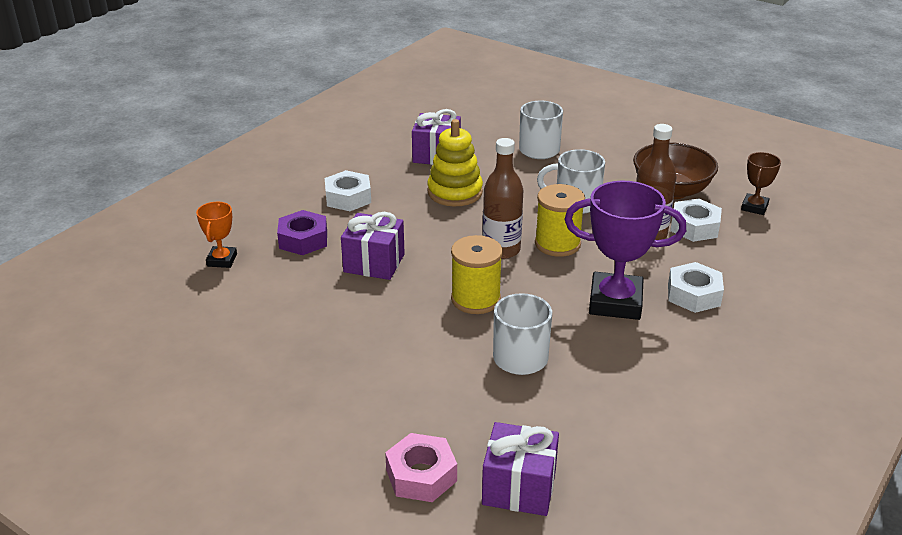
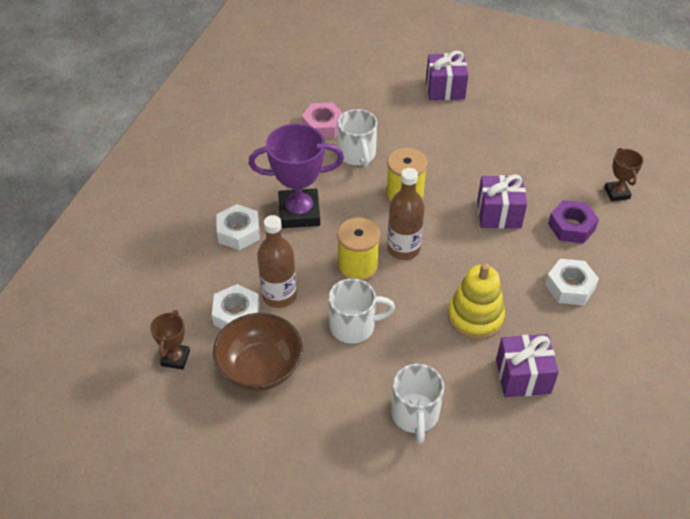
camera: 165 degrees right, 15 degrees up
(222, 260) = (616, 193): orange trophy -> brown trophy
(421, 475) = (388, 77): pink nut -> pink nut (323, 126)
(519, 487) = (334, 80): purple gift -> purple gift (445, 89)

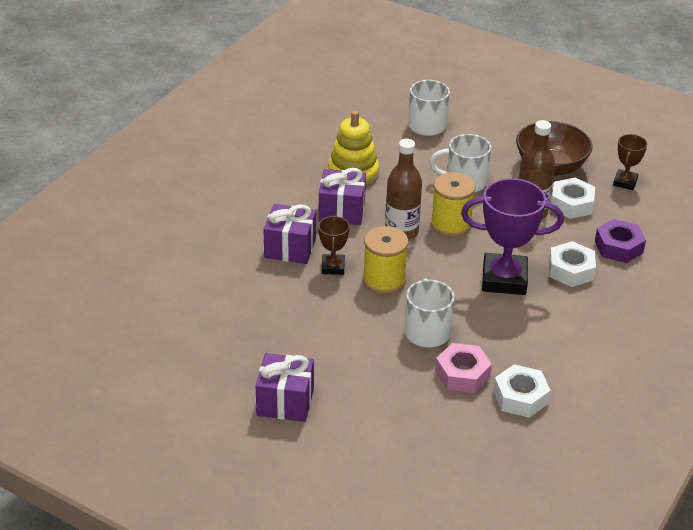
camera: 170 degrees left, 10 degrees down
(523, 376) = (331, 133): purple gift -> purple gift (341, 211)
(570, 287) = (255, 182): white nut -> white nut (520, 397)
(571, 227) = (222, 226): purple nut -> purple nut (618, 247)
(616, 193) = (153, 249): brown trophy -> brown trophy (333, 267)

